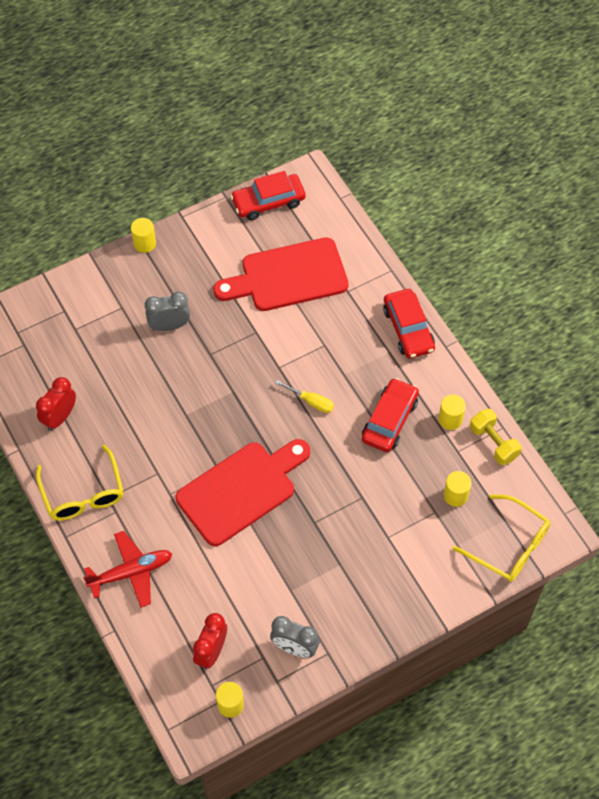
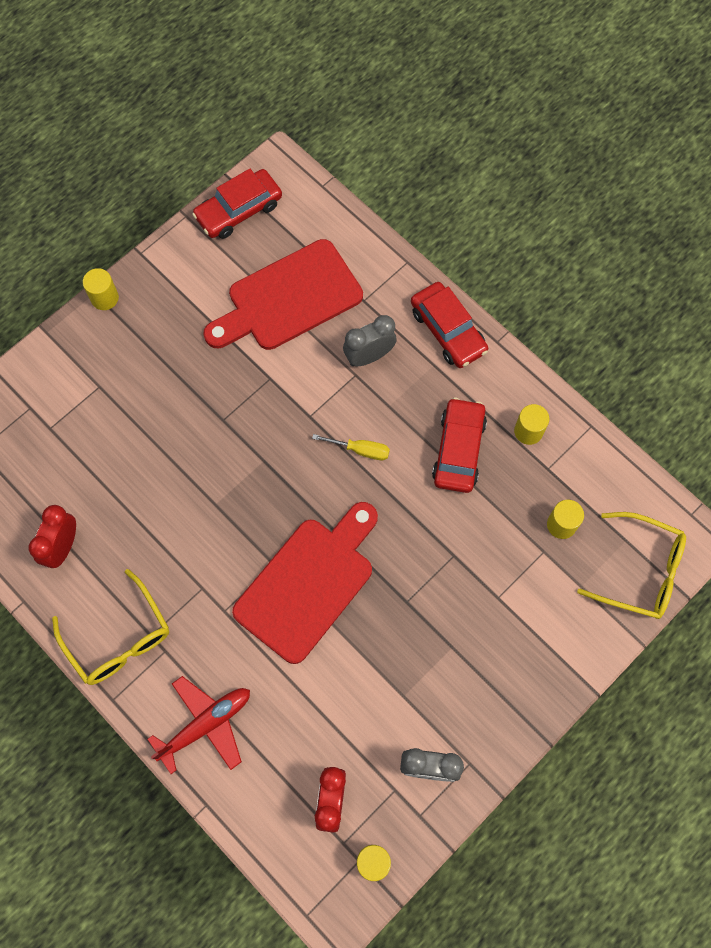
camera: 15 degrees left, 10 degrees up
(169, 326) = (164, 396): grey clock -> grey clock (369, 356)
(493, 443) = (586, 448): yellow dumbbell -> none

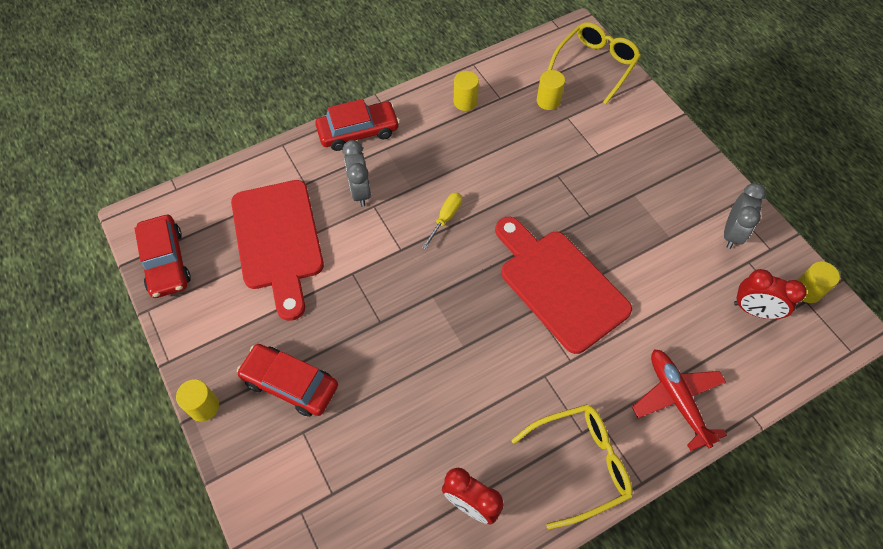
camera: 75 degrees left, 10 degrees down
(458, 450) = (467, 150): red car -> red car (290, 384)

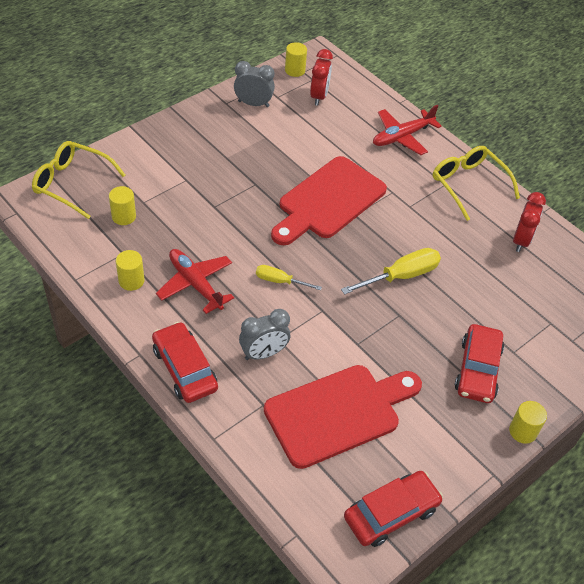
camera: 105 degrees left, 10 degrees down
(434, 338) = (402, 276): none -> yellow screwdriver
(453, 148) = (195, 284): none -> red plane

